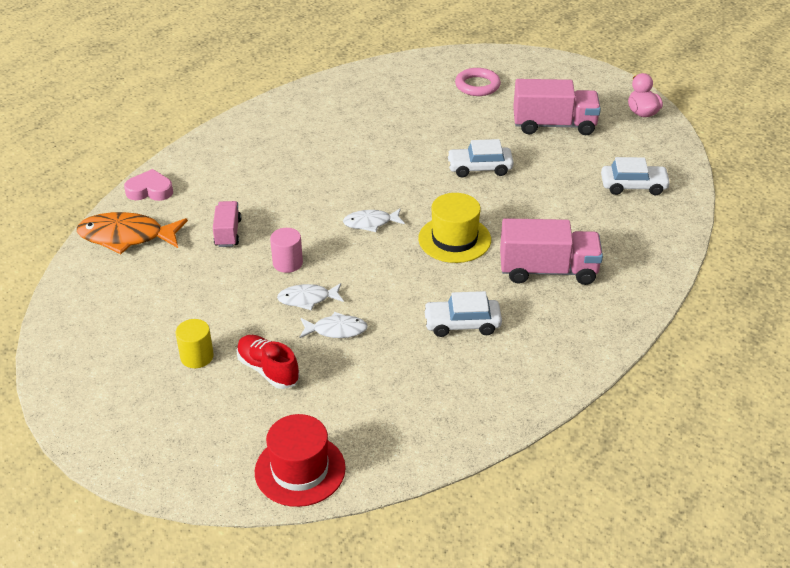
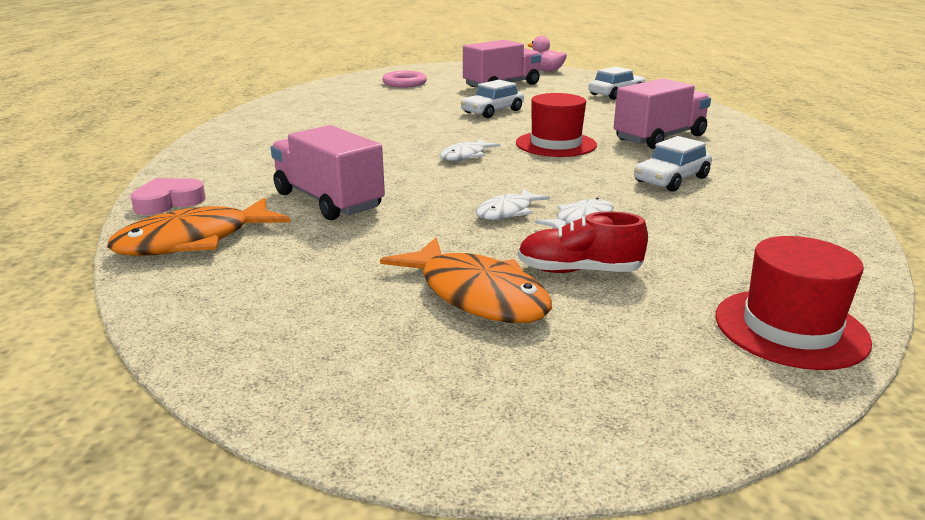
camera: 40 degrees left, 15 degrees down
(197, 357) = (476, 295): yellow cylinder -> orange fish
(228, 233) = (328, 201): pink truck -> pink truck, size x1.76
(287, 263) = (436, 198): pink cylinder -> none
(454, 239) = (556, 144): yellow hat -> red hat

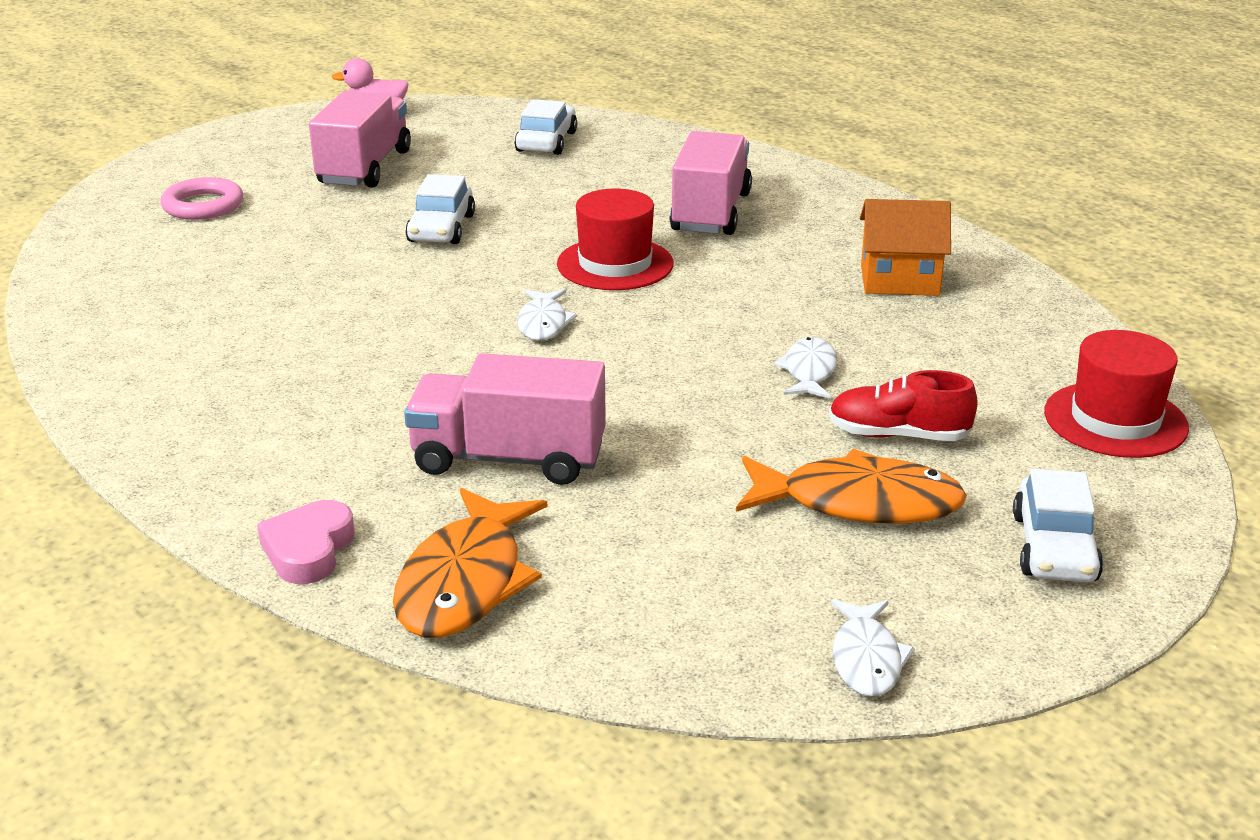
camera: 40 degrees left, 5 degrees up
(507, 212) = (726, 390): white fish -> white fish (866, 659)
(579, 271) = (898, 435): red shoe -> red shoe turned 45 degrees clockwise
(671, 180) = (812, 278): white car -> white car (1054, 548)
(737, 197) = (899, 280): none -> orange house

